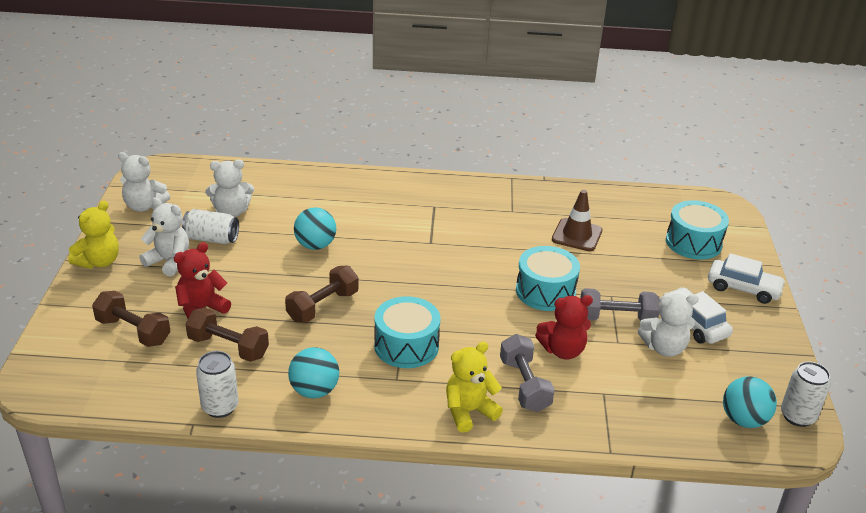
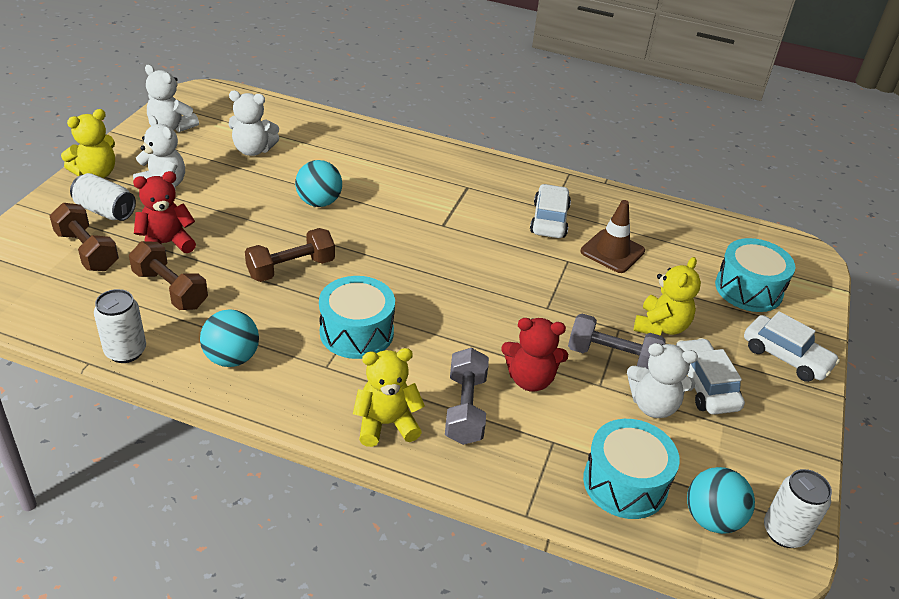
camera: 15 degrees right, 5 degrees up
(211, 239) = (218, 173): white can -> white can (105, 211)
(514, 220) = (549, 220): none -> white car
(545, 291) = (544, 307): turquoise drum -> turquoise drum (625, 483)
(642, 286) = (661, 326): none -> yellow teddy bear

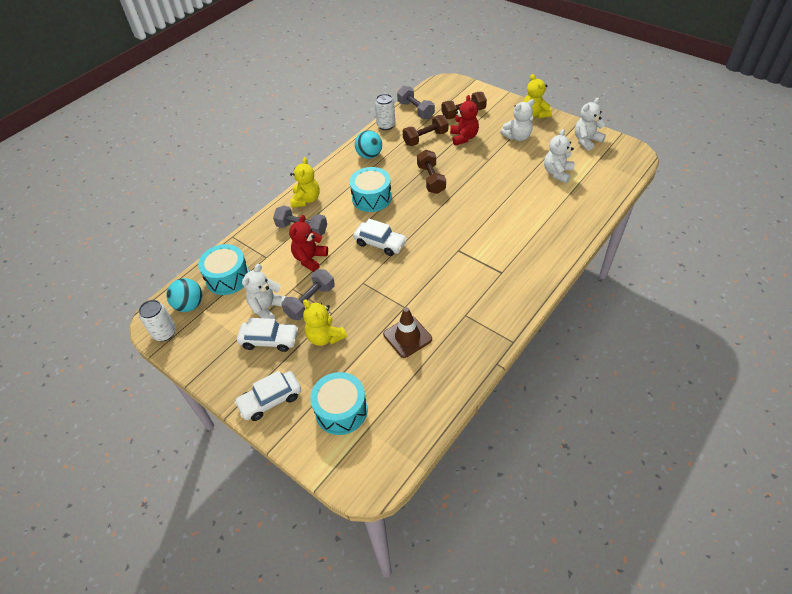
camera: 115 degrees right, 10 degrees up
(70, 315) = (415, 110): none -> grey dumbbell
(105, 211) = (497, 118): white can -> none
(319, 202) = (493, 196): turquoise ball -> none
(549, 220) = (452, 310): white car -> white car (380, 243)

